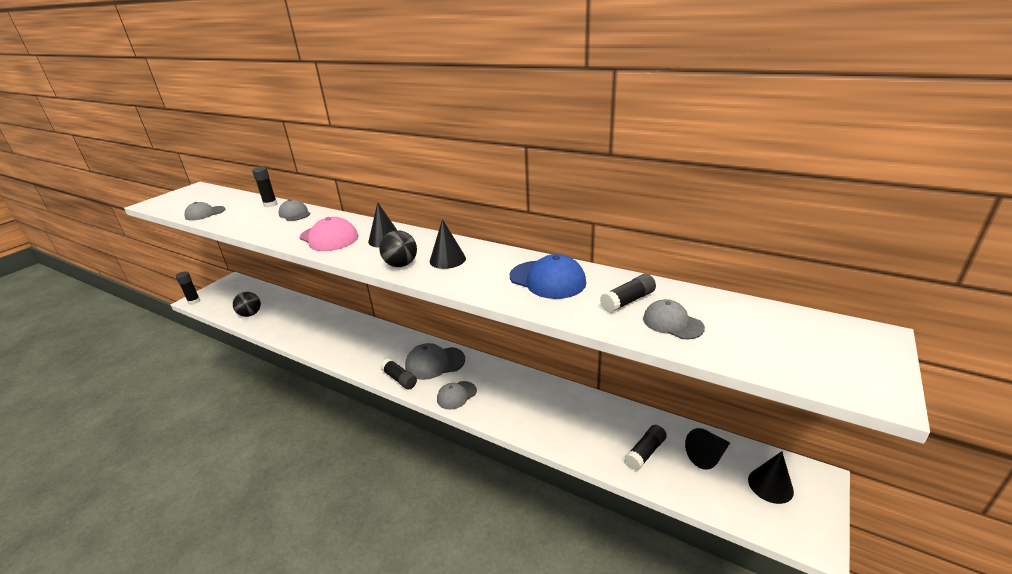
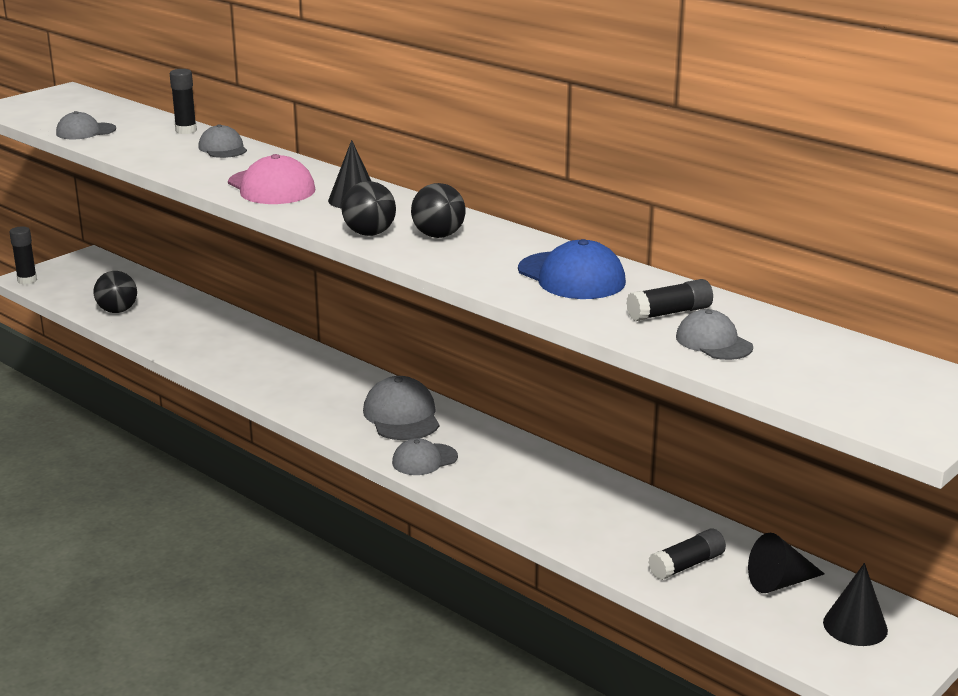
camera: 10 degrees right, 5 degrees down
(399, 379) = (341, 428): black glue stick -> none
(434, 363) = (402, 416): grey cap -> grey cap turned 75 degrees clockwise
(447, 259) = (438, 236): black cone -> black ball

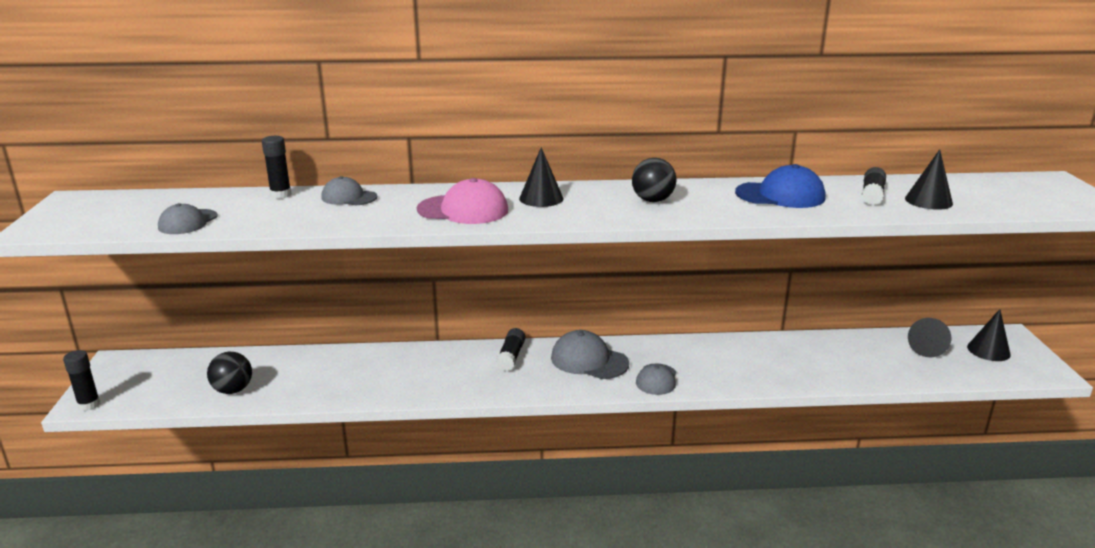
camera: 45 degrees left, 0 degrees up
(369, 233) = (612, 214): black ball -> none
(687, 565) = (881, 362): black glue stick -> black glue stick (511, 356)
(713, 342) = (928, 201): grey cap -> black cone

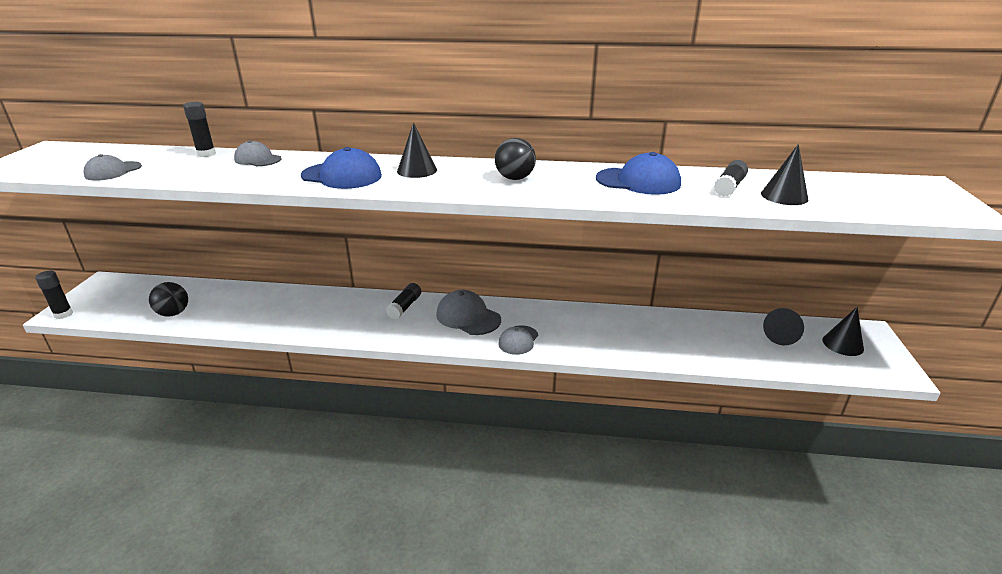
camera: 10 degrees right, 5 degrees up
(463, 210) = (342, 176): pink cap -> blue cap

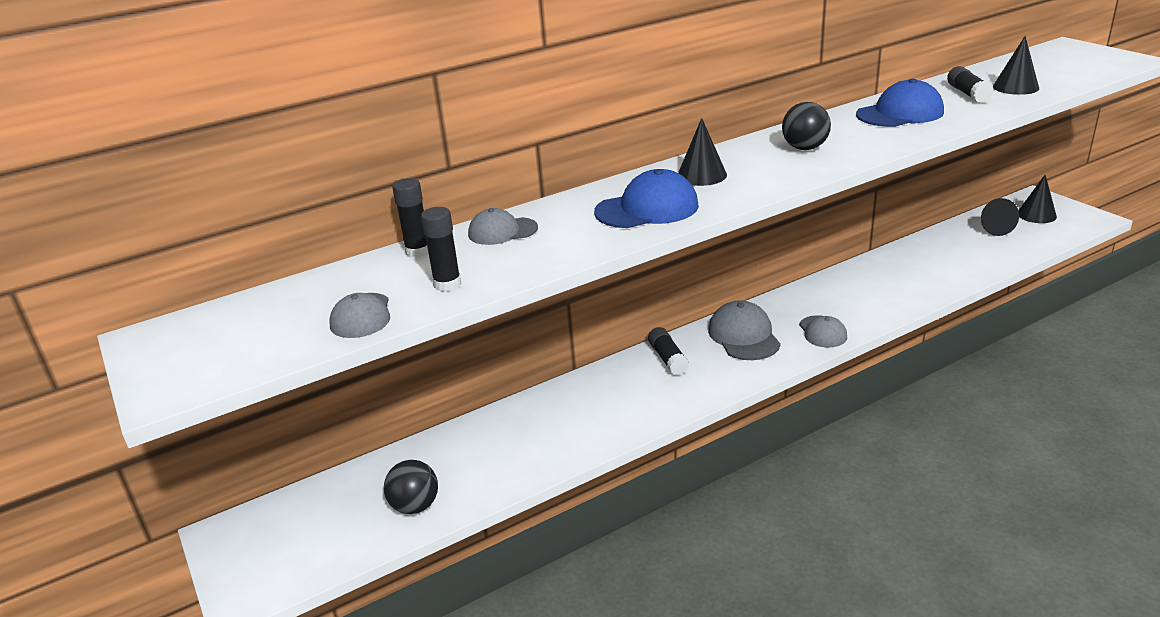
camera: 35 degrees left, 0 degrees up
(63, 314) = (253, 596): black glue stick -> black glue stick (447, 284)
(468, 317) = (744, 336): grey cap -> grey cap turned 75 degrees clockwise

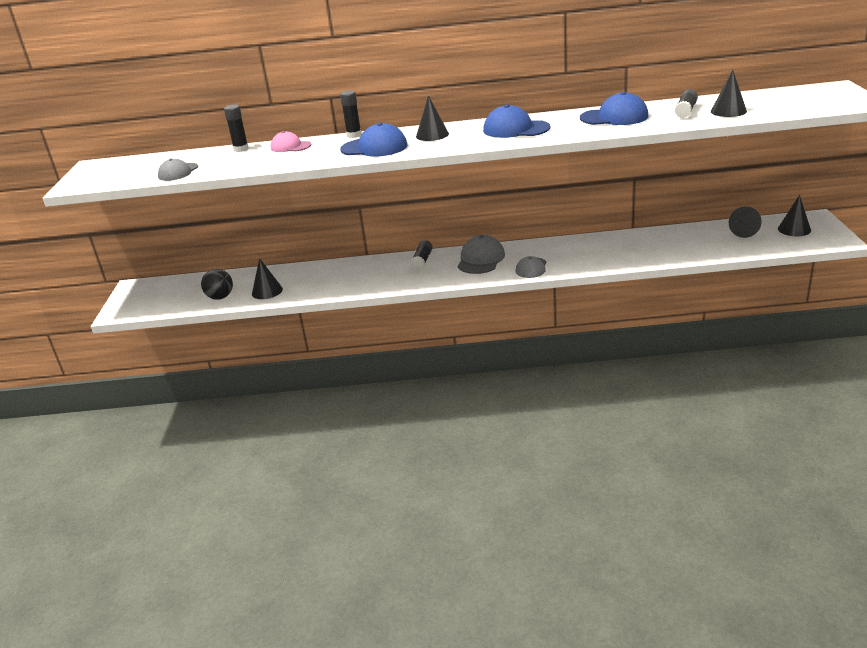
camera: 30 degrees right, 0 degrees up
(447, 284) = (230, 166): black glue stick -> black glue stick (354, 135)
(485, 472) = (267, 291): none -> black cone
(502, 231) = (290, 146): grey cap -> pink cap
(804, 148) = (516, 129): black ball -> blue cap

